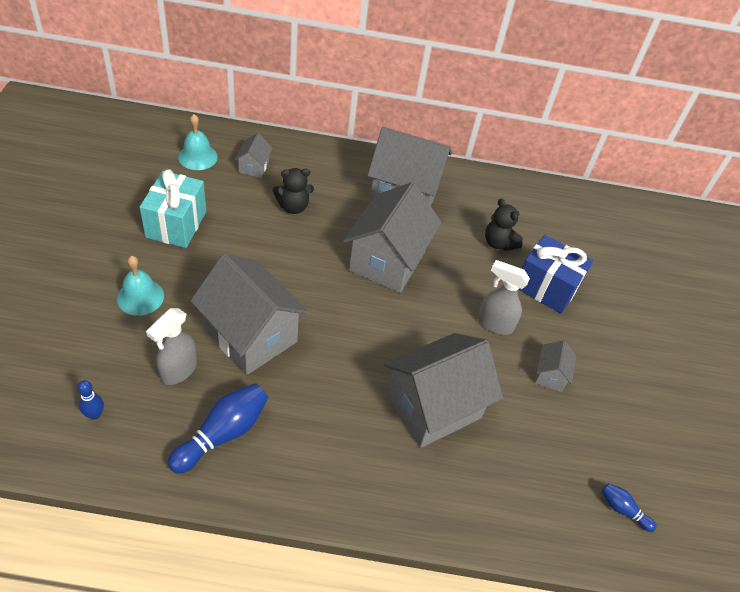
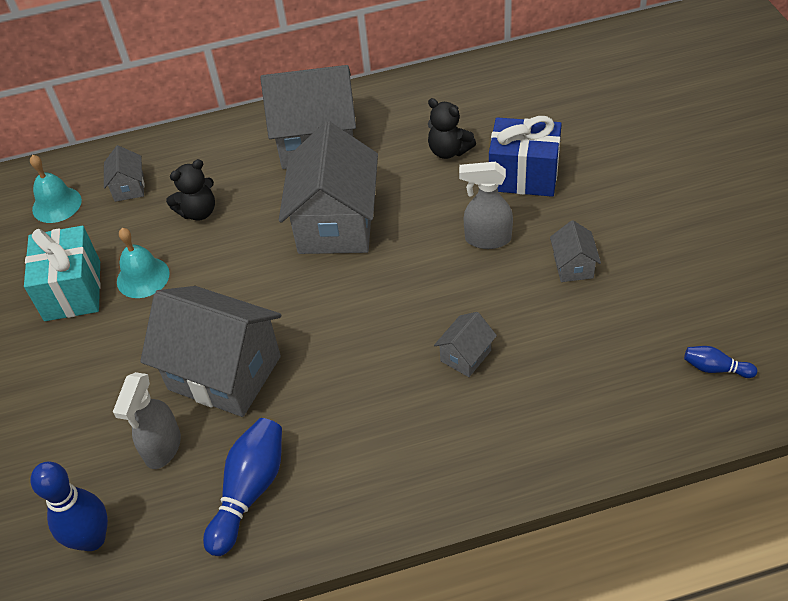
camera: 10 degrees left, 0 degrees up
(95, 414) = (92, 539): blue bowling pin -> blue bowling pin, size x1.90
(140, 297) = (75, 389): turquoise bell -> turquoise bell (143, 277)
(433, 406) = (465, 356): grey house -> grey house, size x0.44

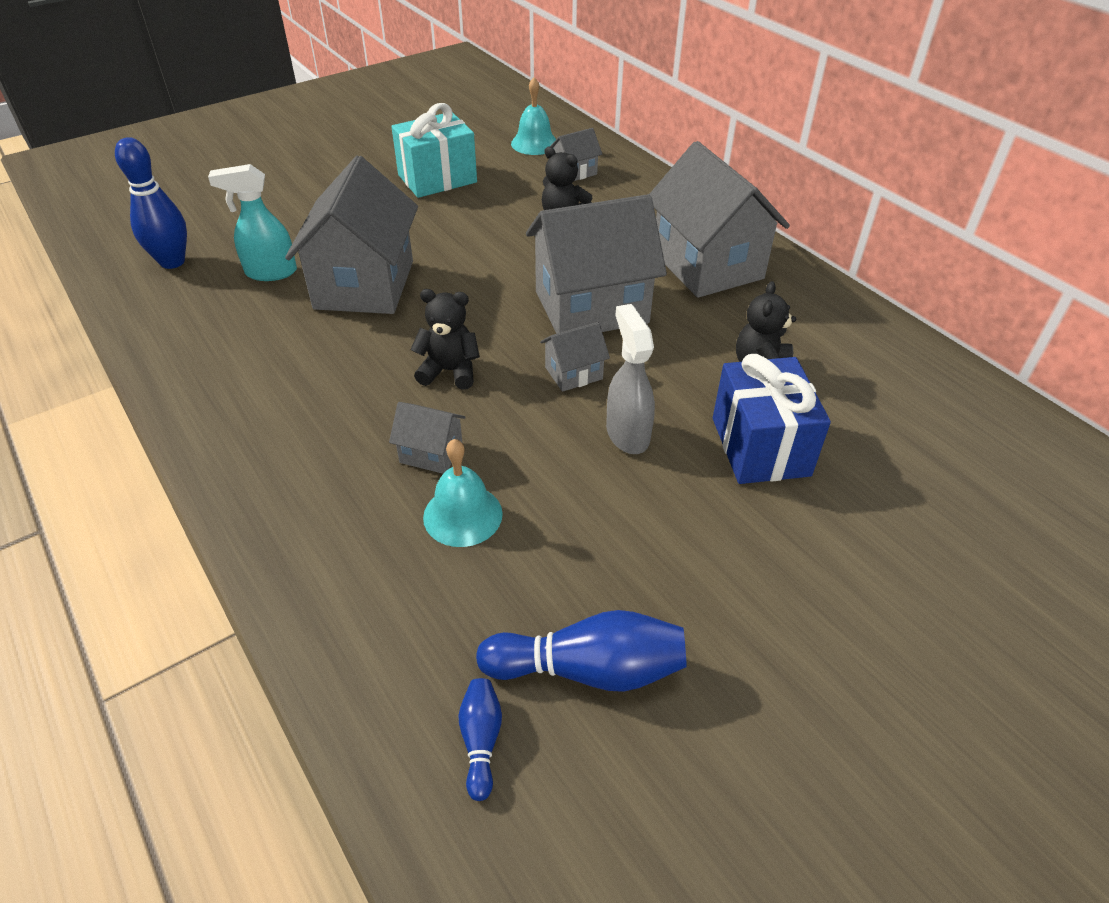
camera: 65 degrees right, 5 degrees down
(143, 277) = (467, 209): turquoise bell -> turquoise bell (462, 515)
(162, 448) = (270, 272): grey spray bottle -> turquoise spray bottle
(249, 491) = (225, 335): blue bowling pin -> blue bowling pin (588, 669)
(375, 329) = (449, 371): none -> black teddy bear
(573, 266) = (618, 530): grey house -> grey house (574, 373)

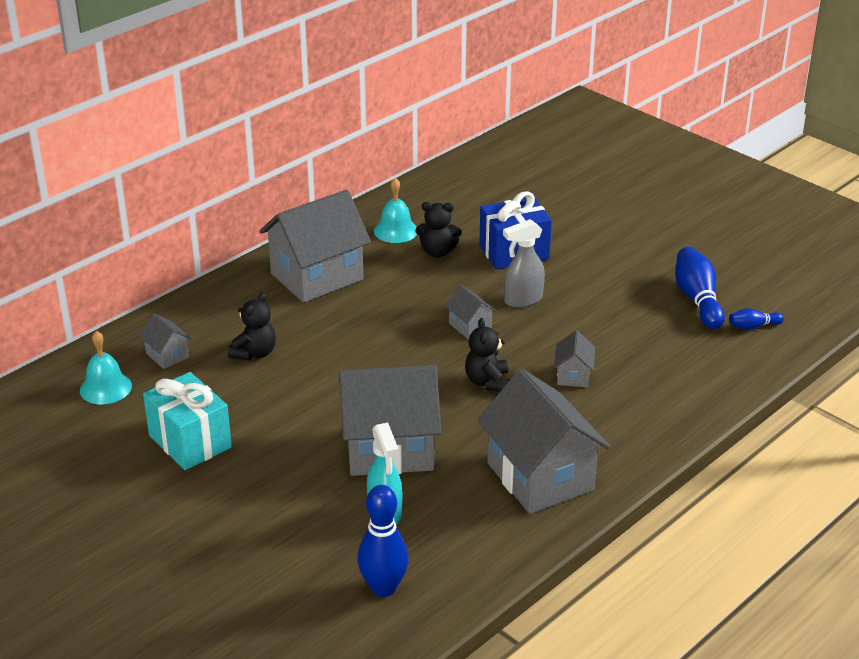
camera: 100 degrees left, 10 degrees down
(462, 515) = (619, 354): turquoise bell -> turquoise bell (396, 230)
(591, 307) = (388, 326): grey house -> grey house (540, 477)

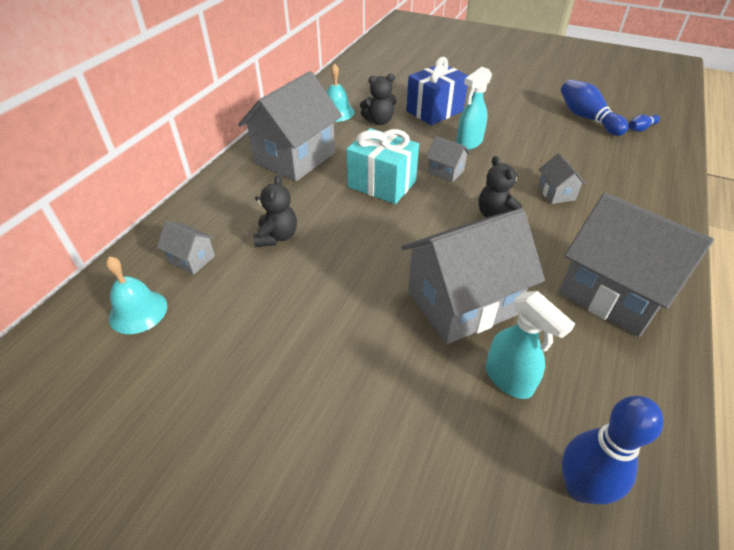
camera: 20 degrees left, 10 degrees up
(190, 441) = (258, 352): turquoise gift -> turquoise gift (381, 184)
(522, 300) = (468, 143): grey spray bottle -> turquoise spray bottle

